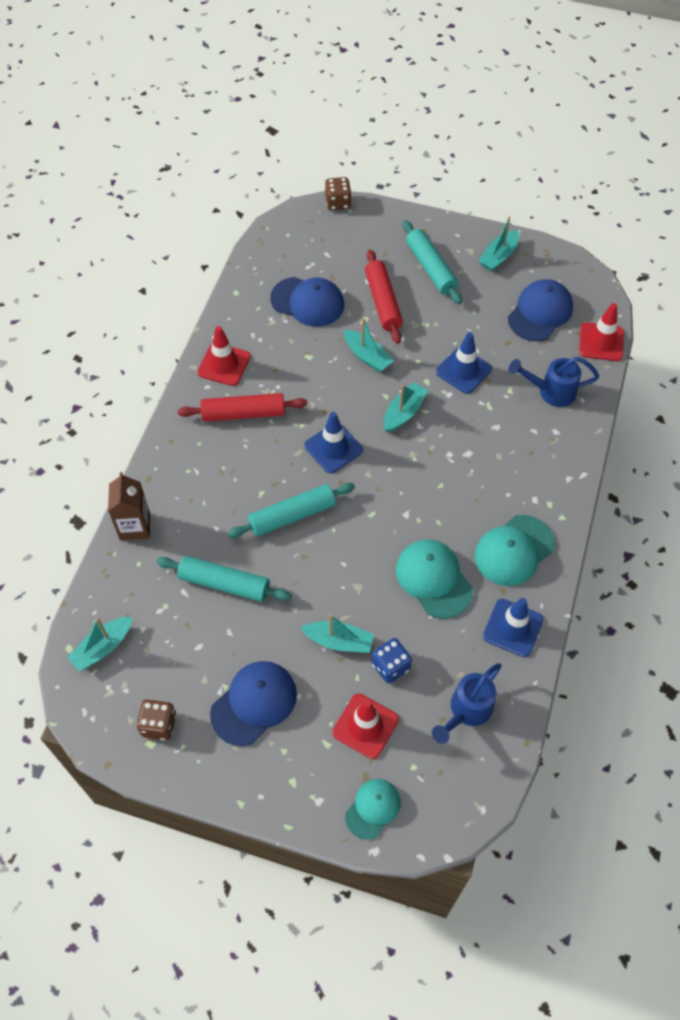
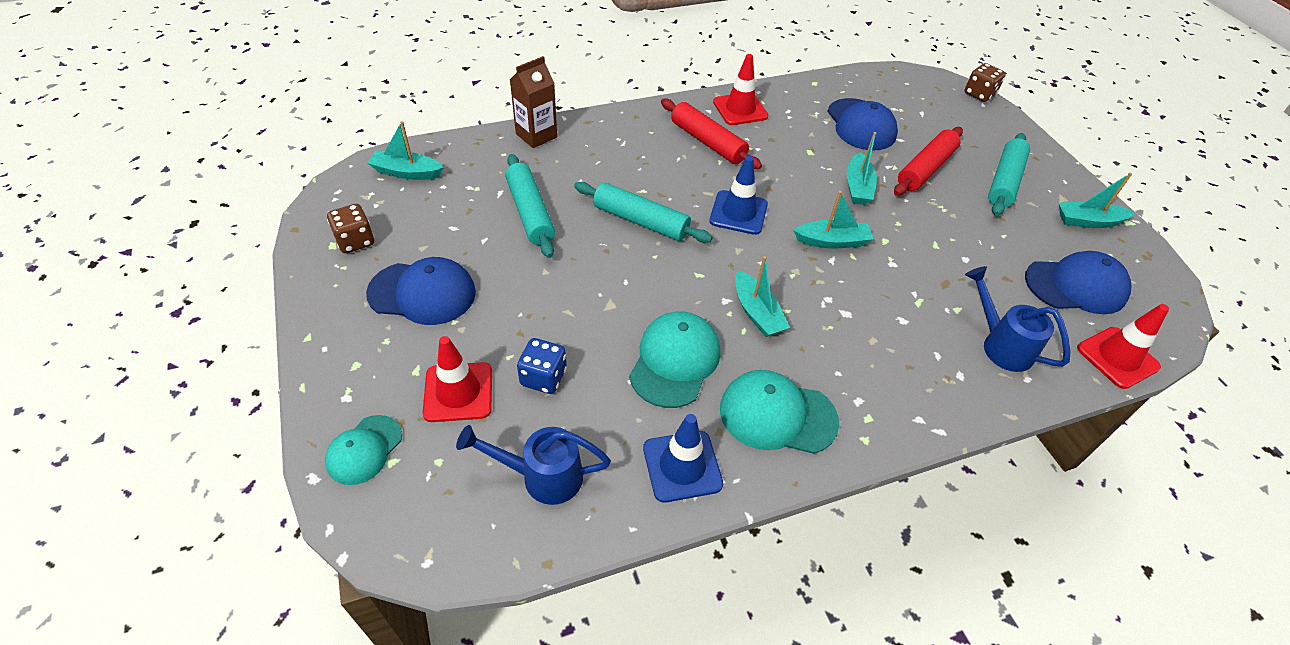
camera: 50 degrees right, 10 degrees down
(339, 641) = (538, 321): turquoise boat -> turquoise boat (757, 313)
(373, 808) = (364, 450): turquoise cap -> turquoise cap turned 120 degrees clockwise
(463, 370) = (931, 261): blue traffic cone -> none

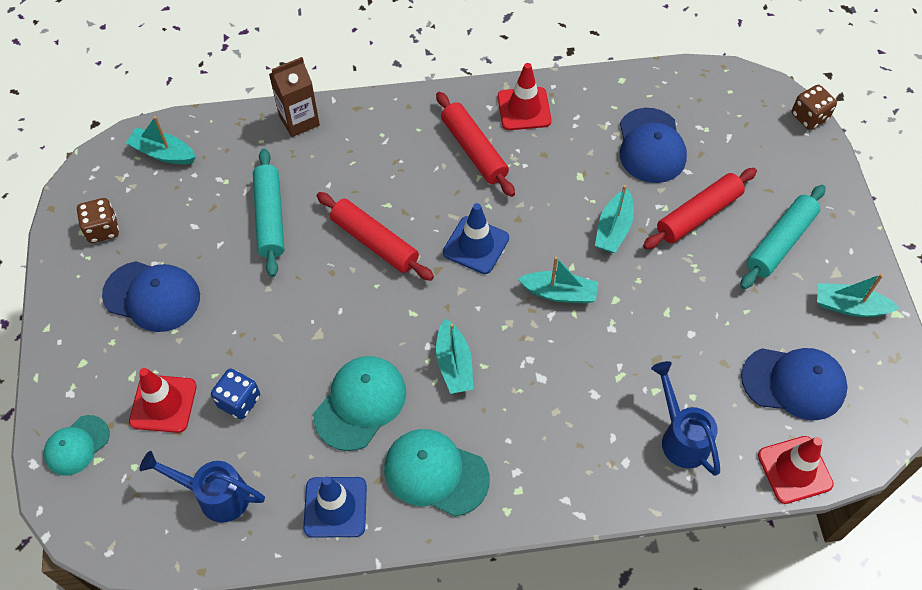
camera: 15 degrees right, 10 degrees up
(641, 221) = (375, 242): turquoise rolling pin -> red rolling pin

